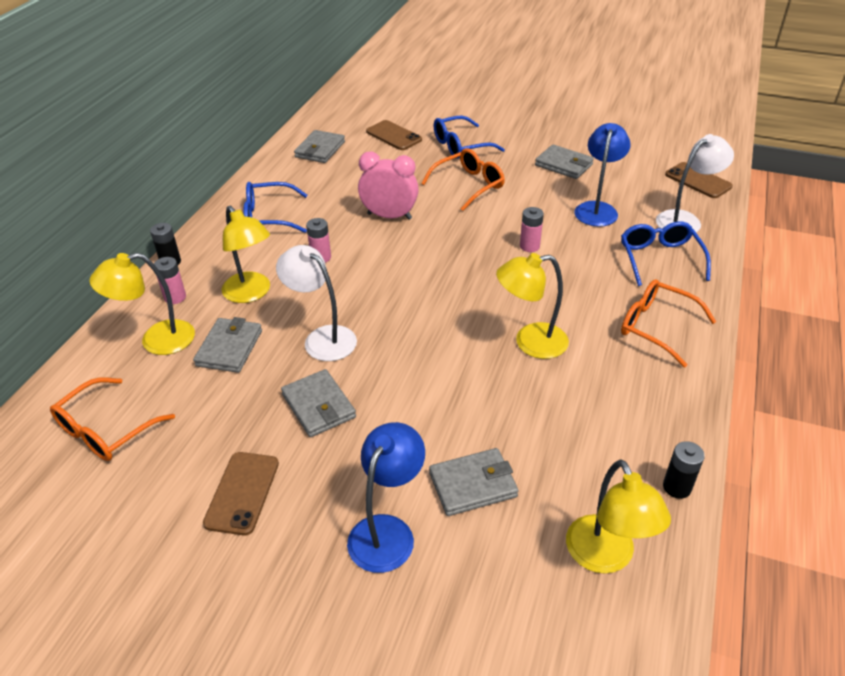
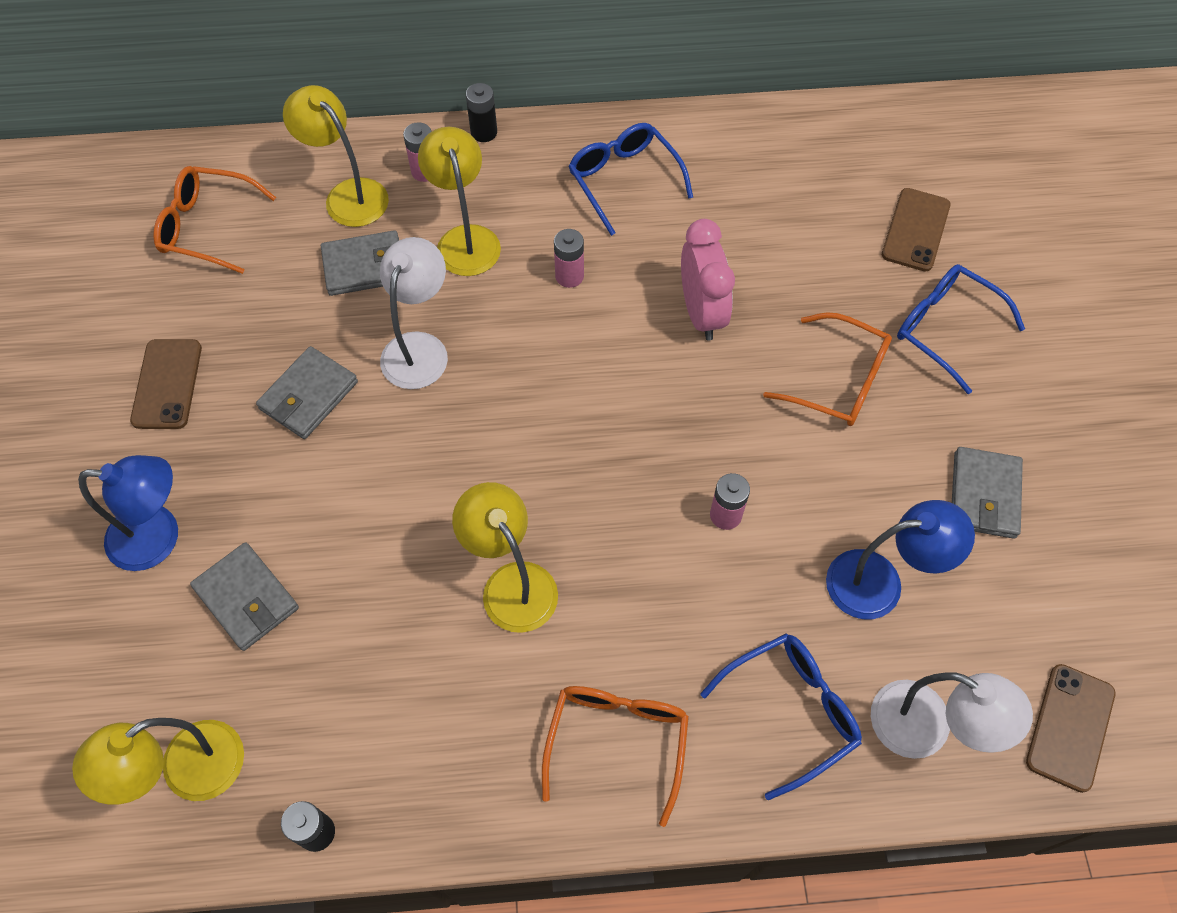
camera: 65 degrees right, 20 degrees up
(242, 493) = (167, 384): brown phone -> brown phone turned 75 degrees counterclockwise
(251, 293) = (465, 239): yellow lamp -> yellow lamp turned 135 degrees clockwise
(320, 149) = (817, 159): grey wallet -> none

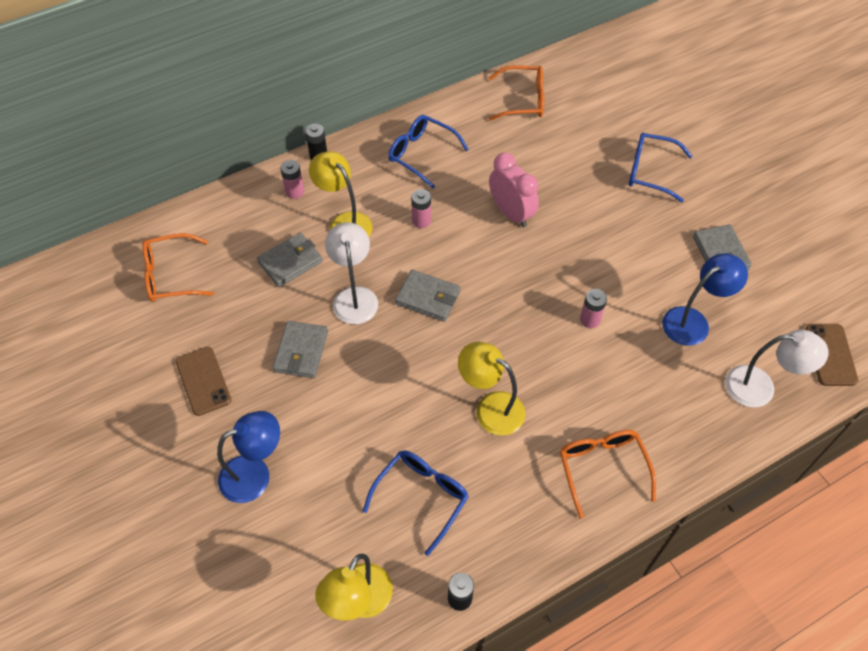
camera: 25 degrees left, 5 degrees down
(246, 598) = (334, 485): grey wallet -> grey wallet (428, 297)
(348, 194) = (253, 223): yellow lamp -> none
(791, 710) = (686, 409): blue glasses -> blue glasses (422, 497)
(839, 381) = (609, 222): orange glasses -> orange glasses (523, 100)
(915, 230) = (603, 123): brown phone -> none

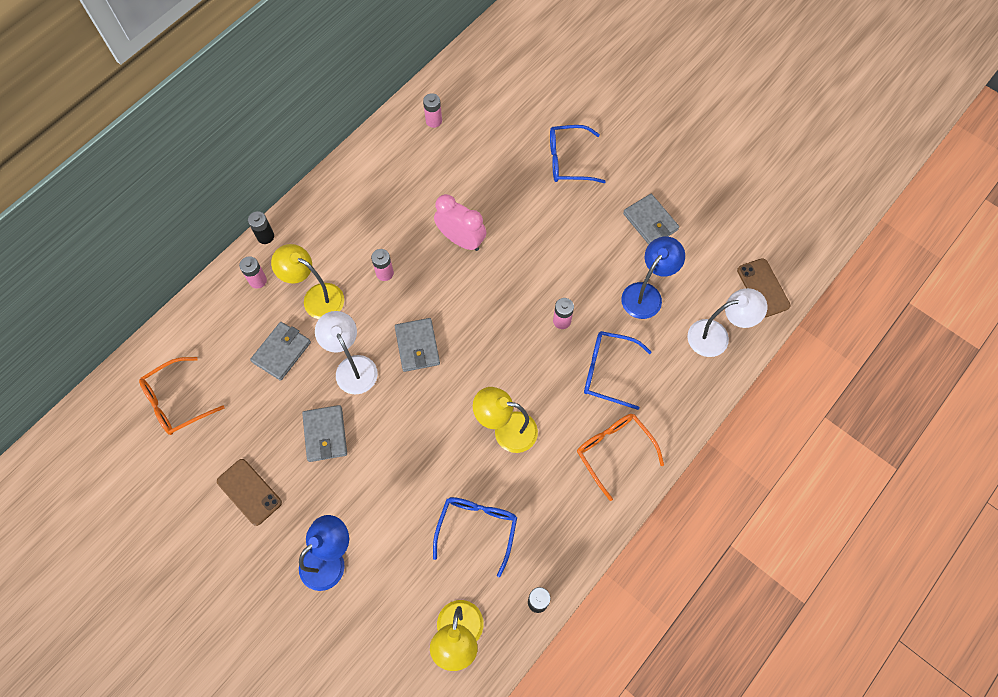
camera: 20 degrees left, 10 degrees up
(421, 154) = (360, 205): blue glasses -> blue glasses (607, 371)
(428, 297) = (417, 346): grey wallet -> grey wallet turned 75 degrees clockwise
(523, 100) = (434, 121): orange glasses -> pink battery

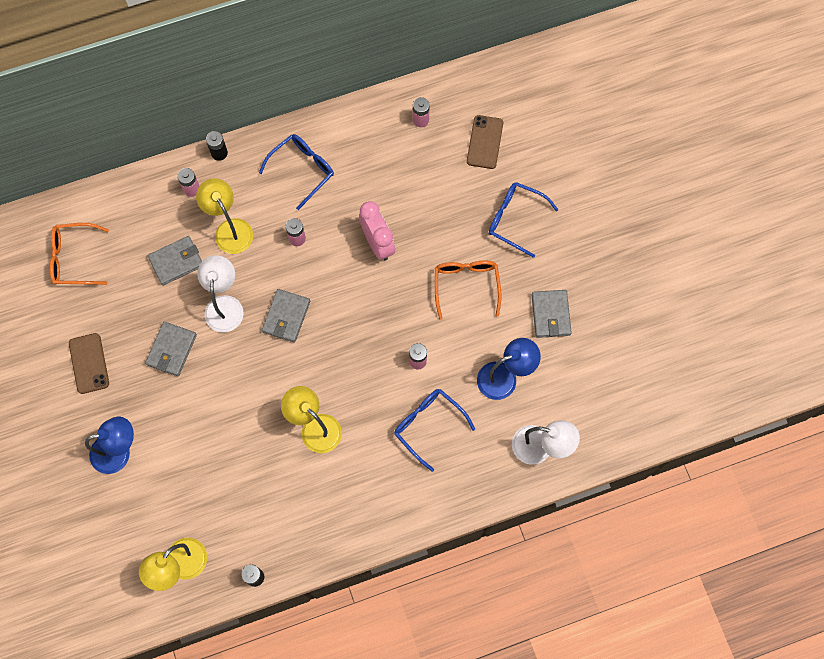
camera: 30 degrees right, 5 degrees up
(477, 528) = (244, 493): blue glasses -> blue glasses (303, 170)
(613, 451) = (390, 494): orange glasses -> orange glasses (466, 285)
(763, 288) = (610, 428): brown phone -> brown phone (485, 142)

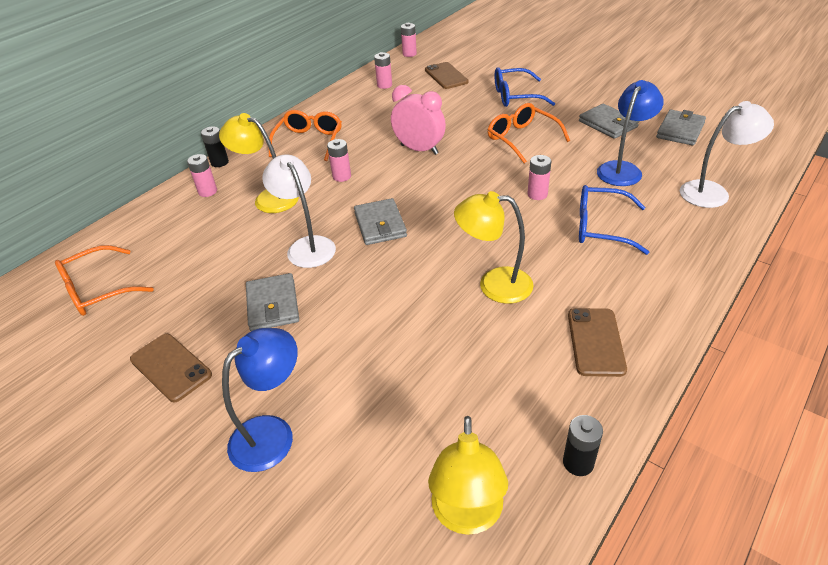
camera: 30 degrees left, 30 degrees down
(176, 261) = (227, 241): grey wallet -> grey wallet (680, 130)
(303, 170) = (309, 141): blue glasses -> orange glasses
(334, 513) = (596, 342): none -> brown phone
(483, 75) = (409, 54): none -> pink battery

